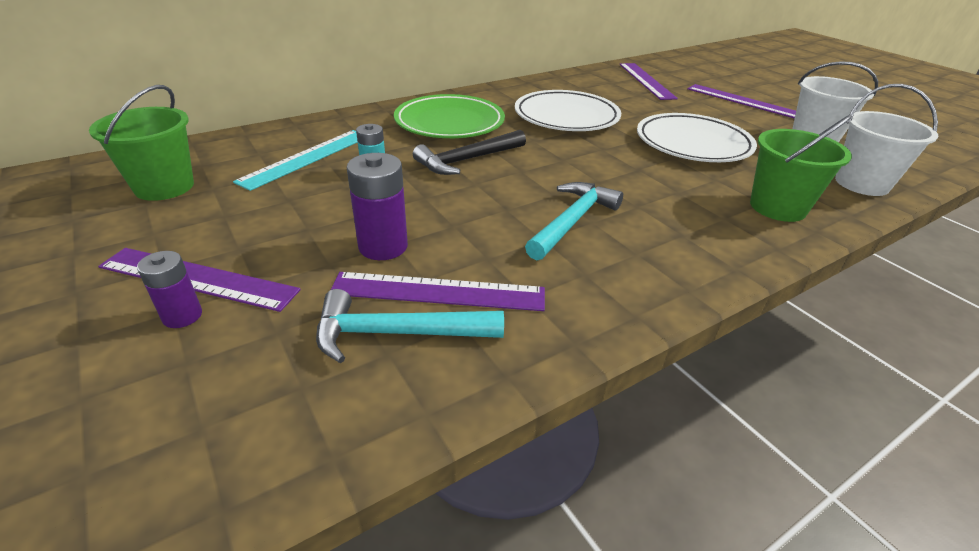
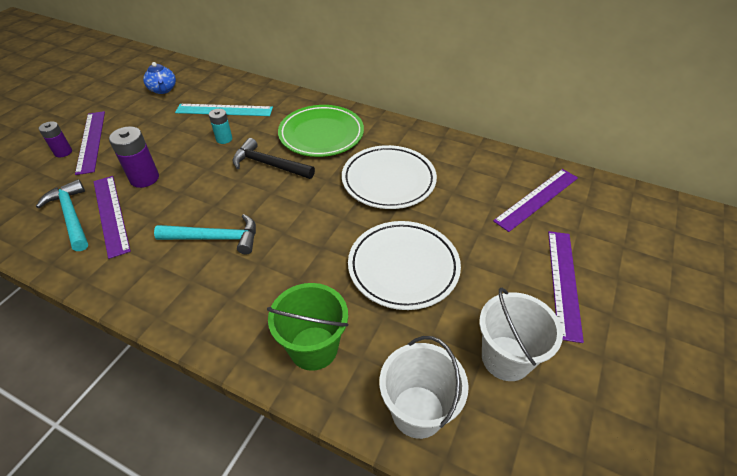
camera: 60 degrees right, 10 degrees up
(164, 187) = (163, 90): green bucket -> blue teapot

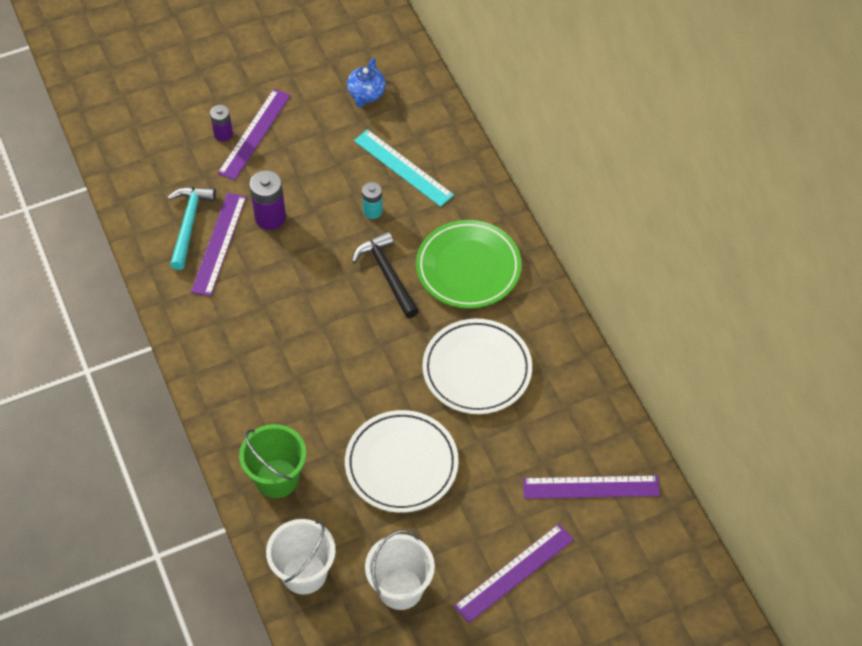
camera: 40 degrees right, 10 degrees up
(215, 238) = (281, 328): turquoise hammer -> none

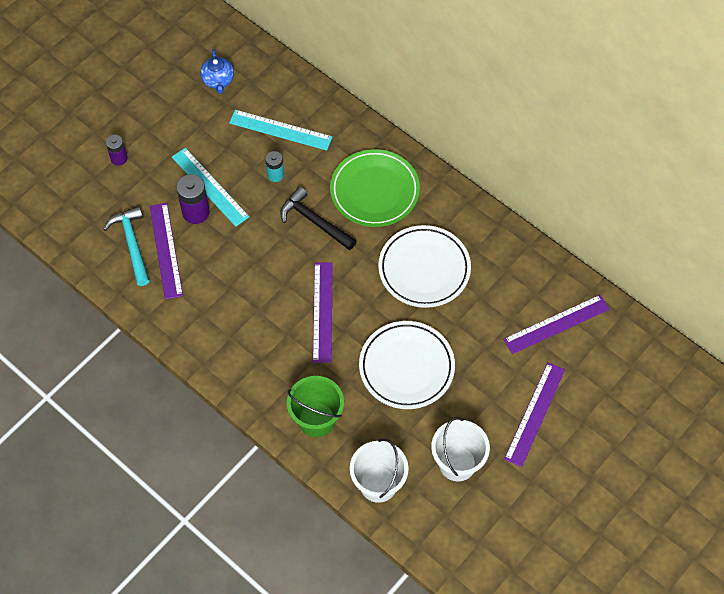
camera: 25 degrees left, 5 degrees up
(254, 134) = (144, 148): purple ruler -> purple ruler (322, 312)
(299, 197) = (210, 186): none -> turquoise ruler

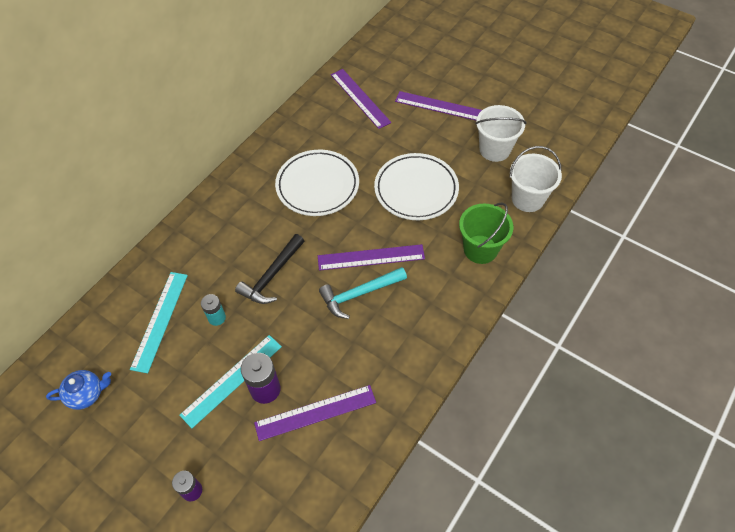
camera: 95 degrees left, 5 degrees down
(132, 244) = (310, 452): turquoise hammer -> turquoise hammer (359, 294)
(374, 191) = (235, 230): green plate -> none

